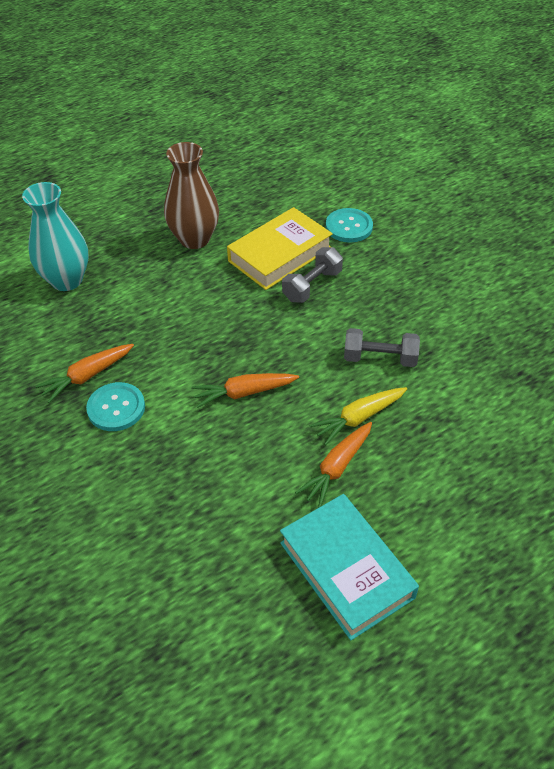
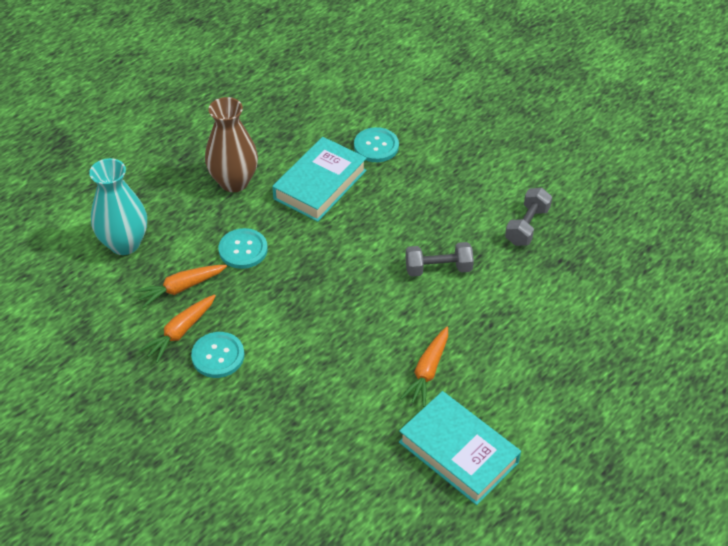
camera: 15 degrees left, 0 degrees up
(180, 305) = (243, 250): none -> turquoise button
(244, 393) = (328, 321): orange carrot -> orange carrot (181, 288)
(280, 254) = (320, 184): yellow book -> turquoise book
(312, 286) = (359, 210): grey dumbbell -> grey dumbbell (527, 226)
(359, 418) = (434, 325): yellow carrot -> none

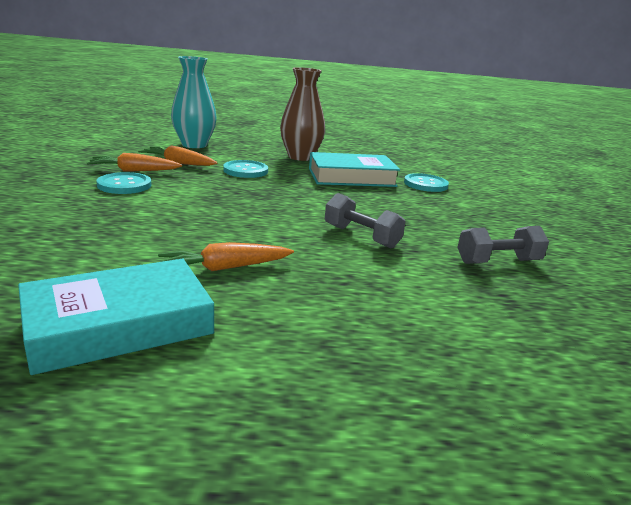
camera: 45 degrees right, 25 degrees down
(458, 452) = (119, 324): turquoise book -> turquoise book turned 60 degrees clockwise

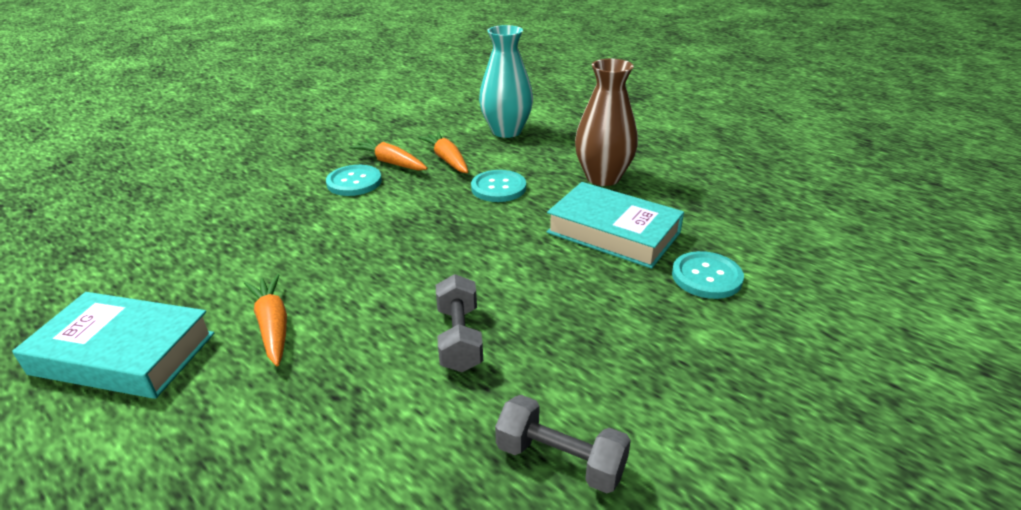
camera: 45 degrees right, 10 degrees up
(226, 268) = (273, 326): orange carrot -> orange carrot turned 45 degrees clockwise

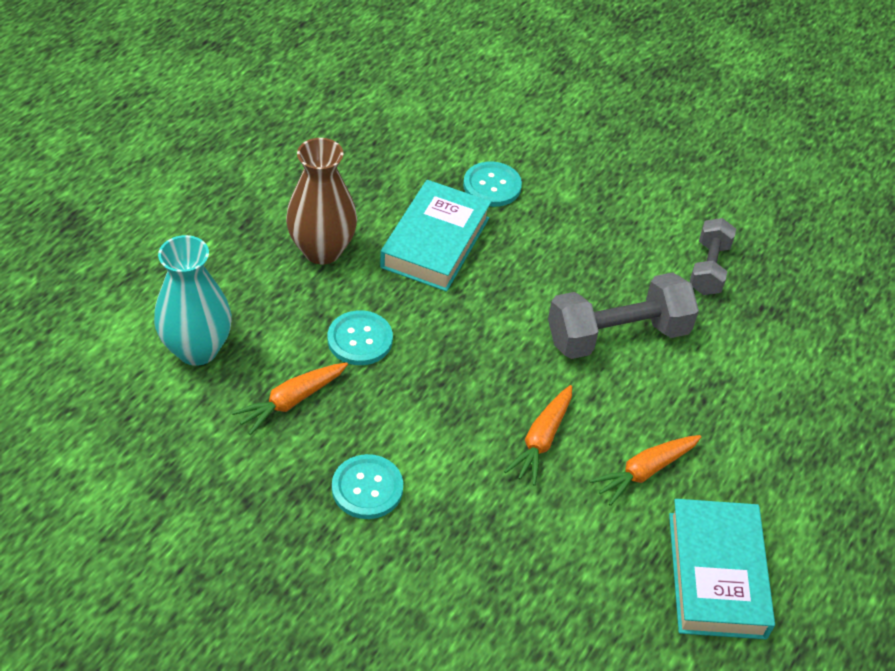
camera: 105 degrees left, 15 degrees up
(391, 163) = (307, 461): orange carrot -> orange carrot (542, 439)
(459, 338) = (617, 335): grey dumbbell -> grey dumbbell, size x1.64

